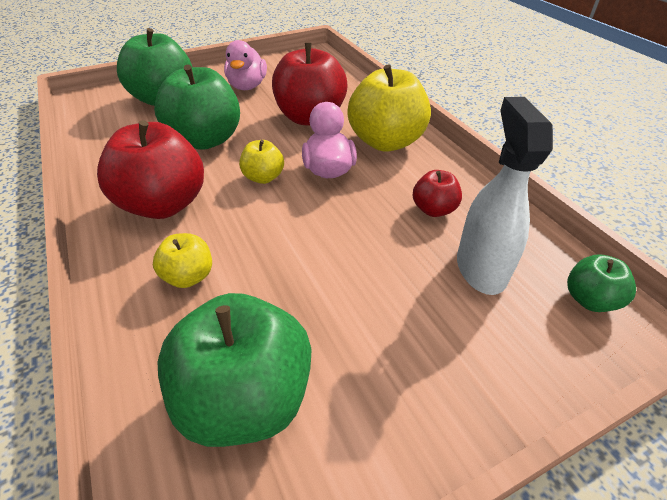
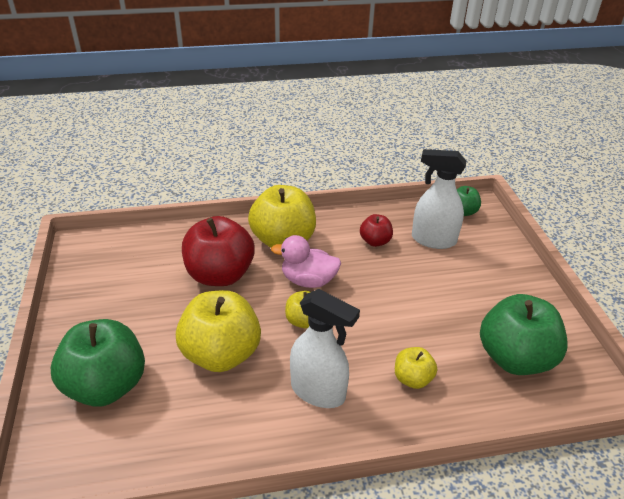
camera: 75 degrees left, 5 degrees down
(164, 204) = (318, 391): red apple -> white spray bottle
(206, 140) = (221, 354): green apple -> yellow apple
(247, 86) = (123, 309): pink duck -> none

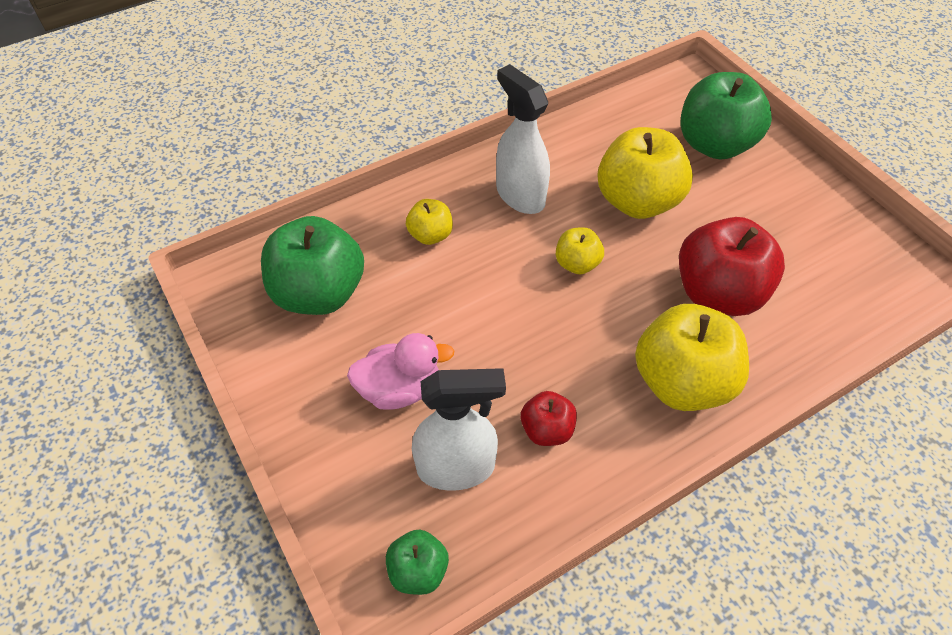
camera: 160 degrees right, 15 degrees up
(308, 280) = (604, 322): pink duck -> pink duck (399, 388)
(318, 391) = (520, 195): white spray bottle -> white spray bottle turned 45 degrees clockwise

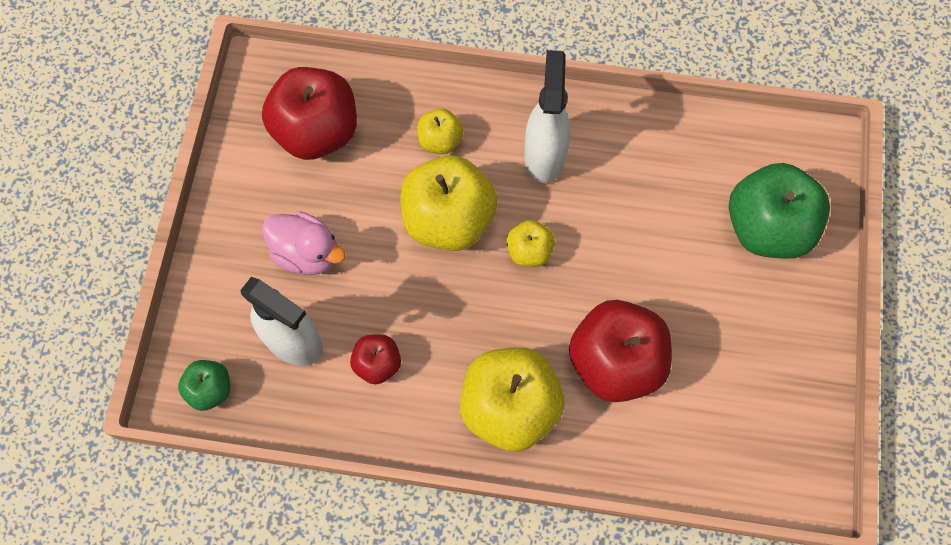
camera: 40 degrees right, 15 degrees up
(319, 293) = (317, 132): green apple -> red apple
(637, 201) = (637, 232): yellow apple -> yellow apple (448, 220)

